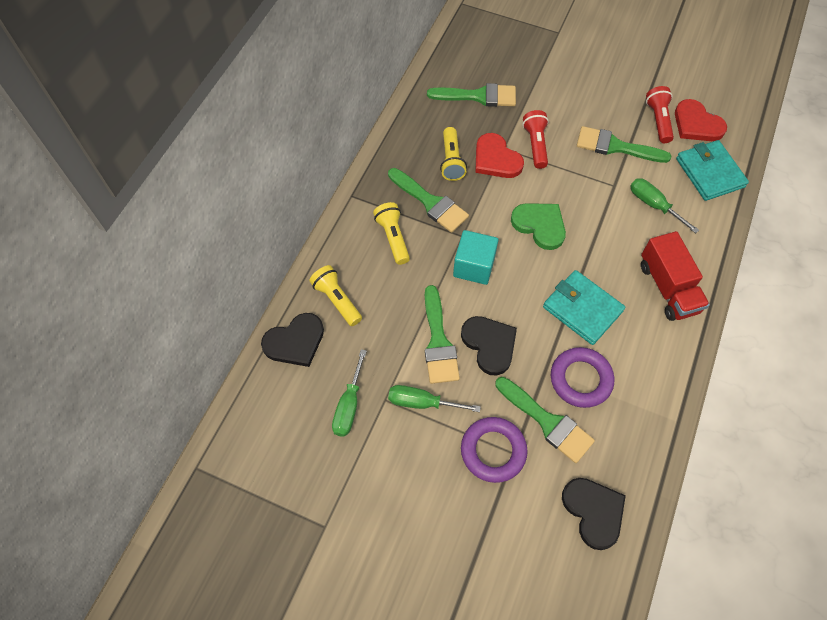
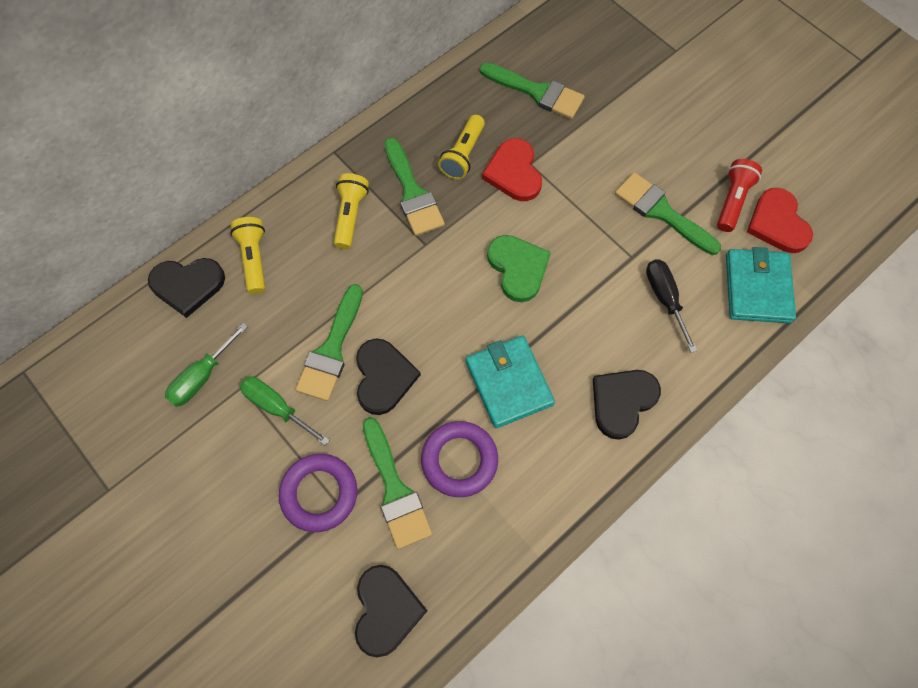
camera: 25 degrees right, 5 degrees up
(474, 266) = (417, 283): turquoise cube -> none
(535, 145) = (568, 173): red flashlight -> none
(653, 205) = (665, 299): green screwdriver -> black screwdriver
(668, 288) = (622, 402): red truck -> black heart

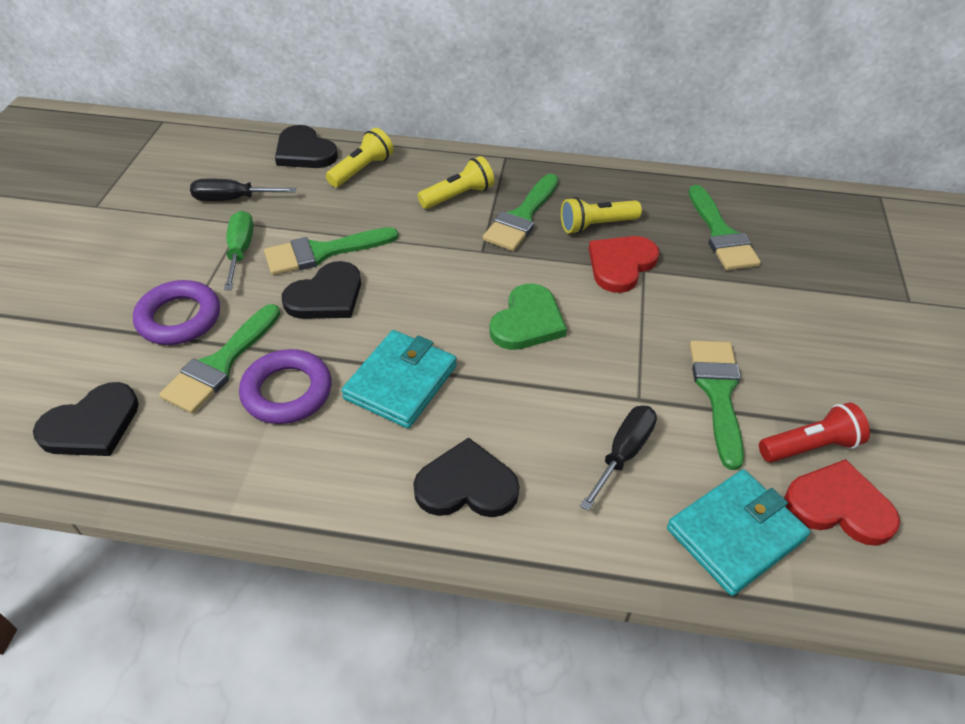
camera: 50 degrees right, 20 degrees down
(202, 376) = (232, 199): green screwdriver -> black screwdriver
(777, 223) = (839, 506): red heart -> red heart turned 75 degrees clockwise

